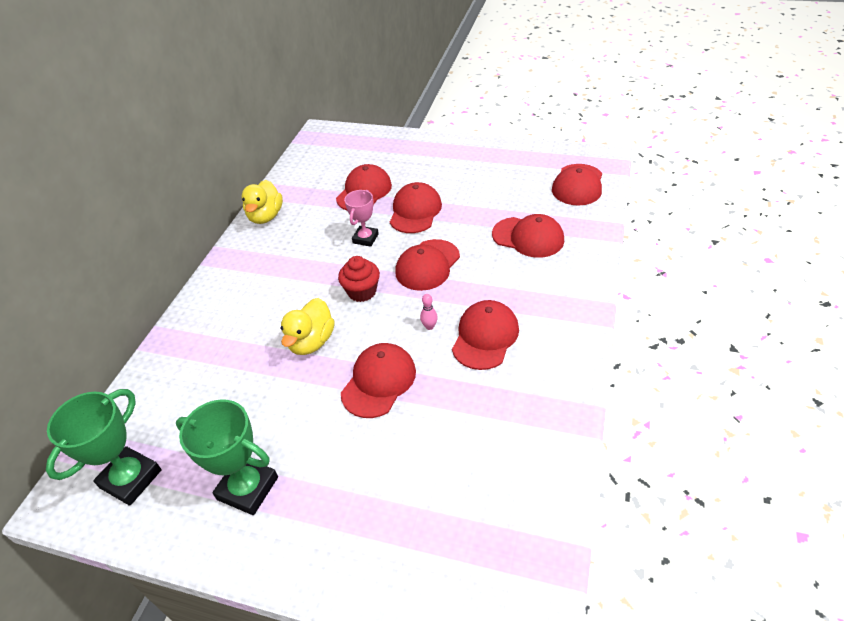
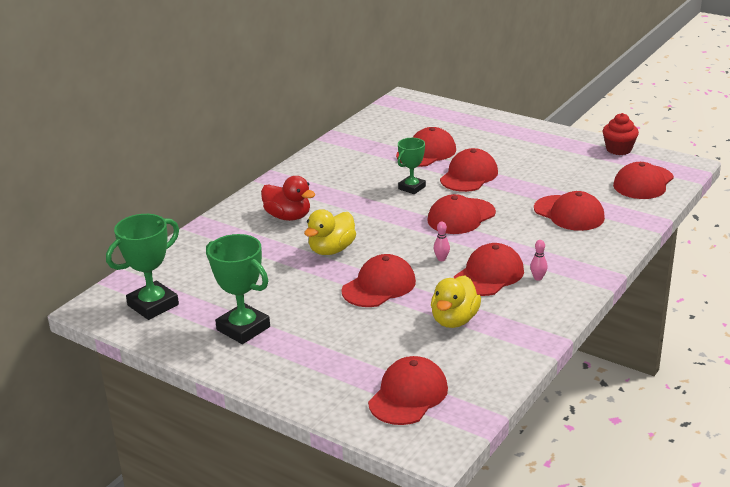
camera: 15 degrees right, 15 degrees down
(251, 306) = (288, 217): none -> red duck
(266, 216) = (325, 156): yellow duck -> yellow duck (454, 320)
(362, 292) = (391, 224): red cupcake -> red cupcake (618, 149)
(365, 238) = (412, 188): pink trophy -> green trophy
(470, 545) = (408, 395): none -> red cap
(535, 329) = (538, 278): none -> pink bowling pin

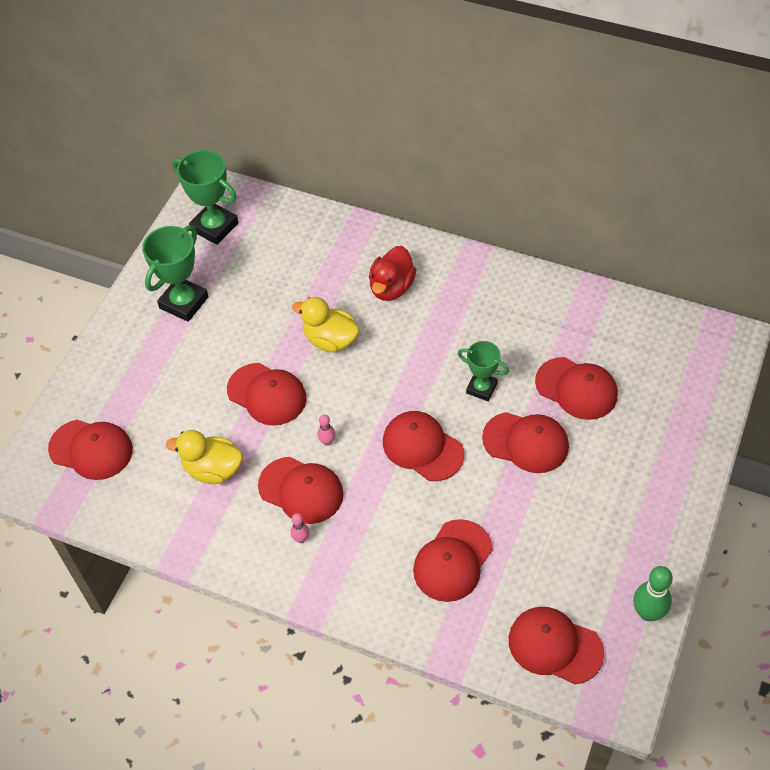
camera: 80 degrees right, 25 degrees up
(618, 149) = (648, 612): red cupcake -> green bowling pin

